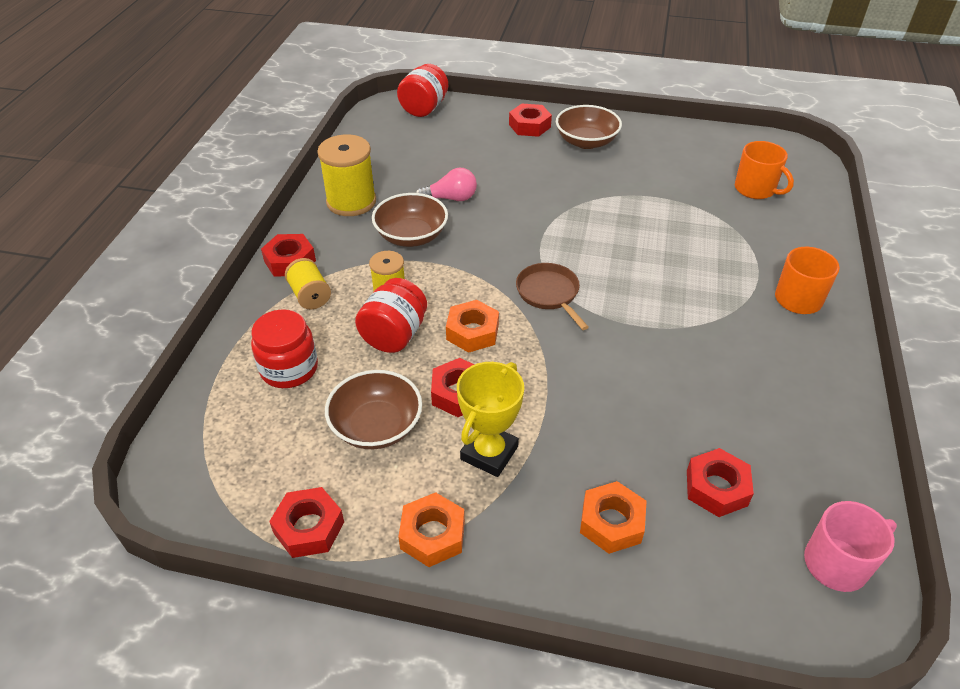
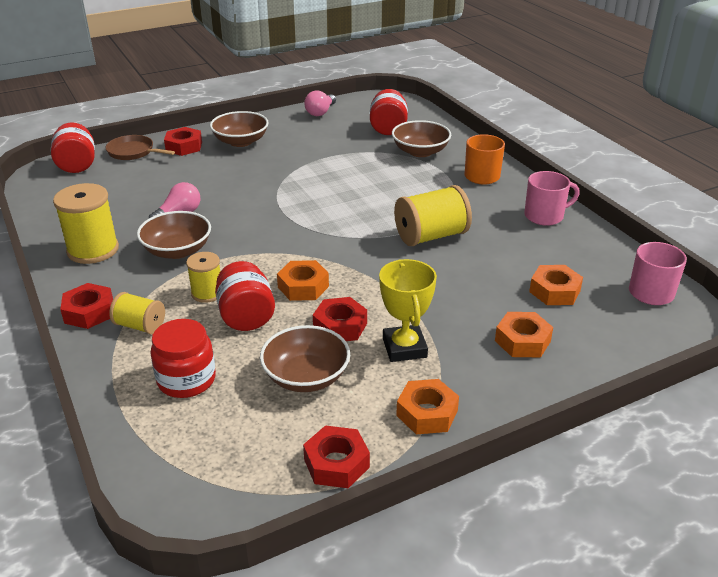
camera: 40 degrees left, 10 degrees down
(549, 294) = (328, 240): brown pan -> brown pan (133, 152)
(655, 344) = (431, 236): none -> yellow spool
(703, 139) = (320, 112): none -> pink light bulb
(716, 488) = (554, 291): red nut -> orange nut
(755, 189) = (388, 128): orange mug -> red jar
(760, 234) = (420, 152): none -> brown bowl
(817, 389) = (545, 216): none -> pink mug

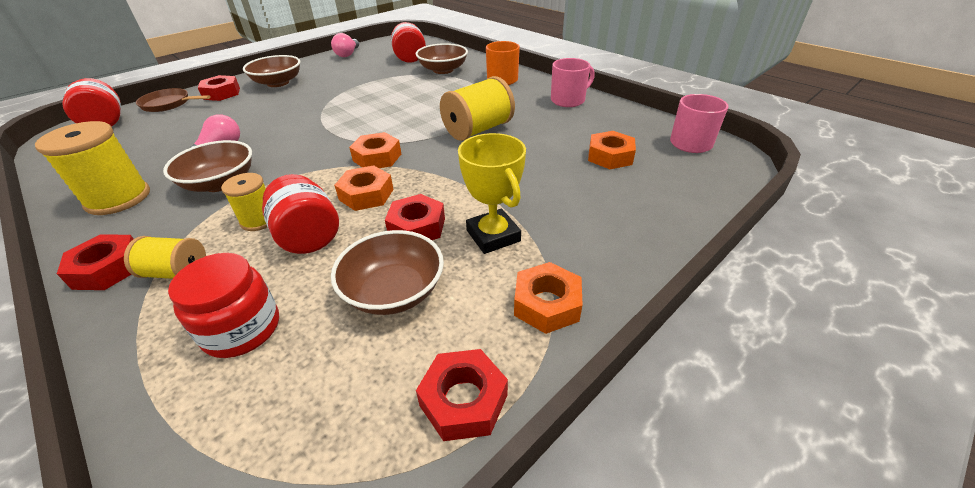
camera: 15 degrees left, 5 degrees up
(522, 341) = (606, 205): orange nut -> orange nut (377, 157)

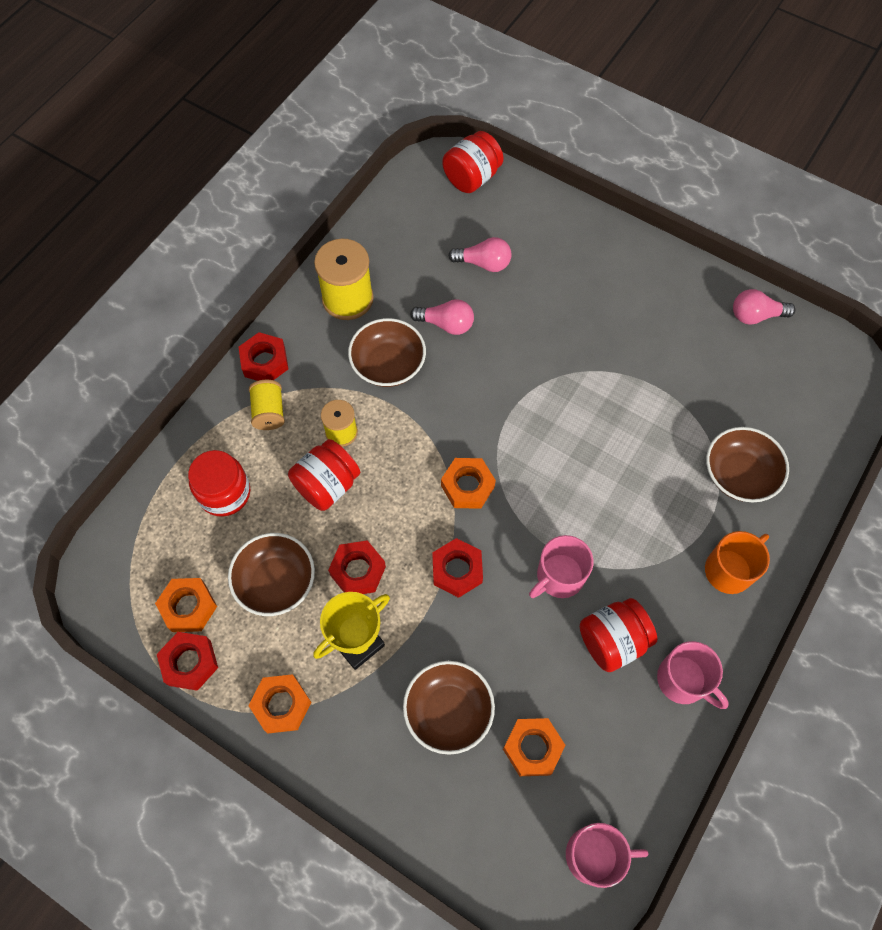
camera: 75 degrees right, 25 degrees up
(169, 104) = (529, 204): brown pan -> none
(189, 127) = (484, 263): none -> pink light bulb
(222, 93) = (573, 238): red nut -> red nut (457, 570)
(278, 83) = (623, 282): brown bowl -> brown bowl (448, 711)
(366, 194) = (398, 505): orange nut -> orange nut (188, 607)
(410, 58) = (771, 410): red jar -> red jar (612, 640)
(478, 130) = (559, 576): yellow spool -> pink mug

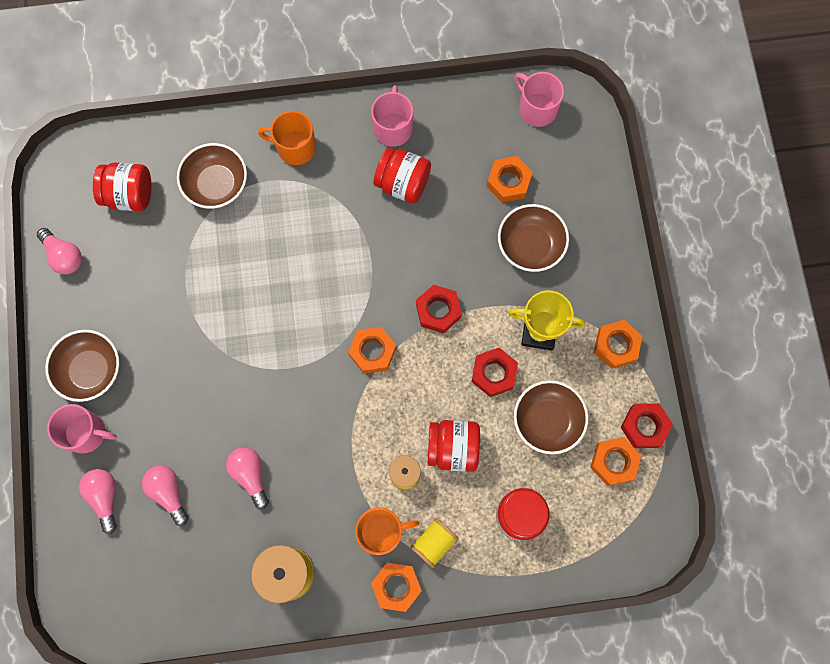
camera: 130 degrees left, 10 degrees up
(265, 362) = (396, 586): red nut -> orange nut
(314, 382) = (382, 532): none -> orange mug
(388, 364) = (321, 489): brown bowl -> brown bowl (90, 370)
(472, 178) = (83, 575): red jar -> red jar (129, 195)
(518, 223) = (104, 497): none -> pink light bulb
(559, 576) = (387, 245): pink mug -> pink mug (87, 433)

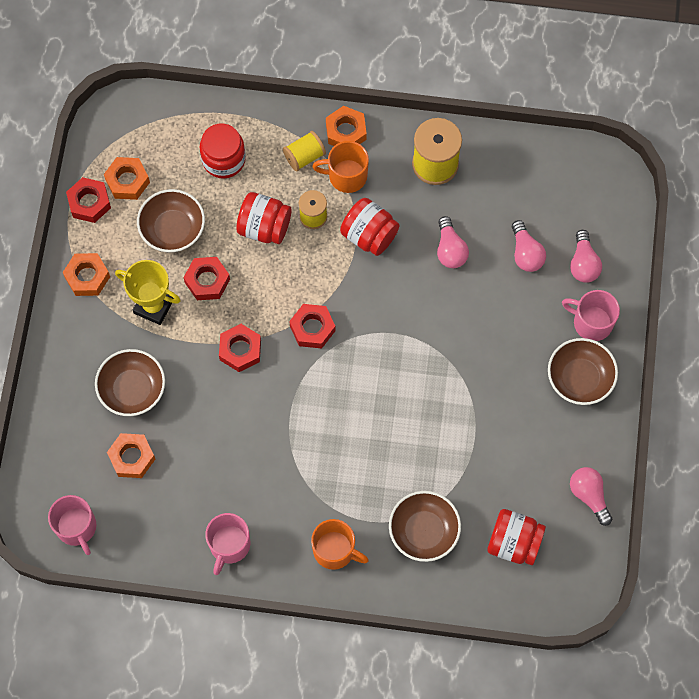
camera: 165 degrees left, 5 degrees down
(372, 351) = (312, 328): orange nut -> red nut
(403, 183) = (237, 483): red jar -> red jar (369, 235)

